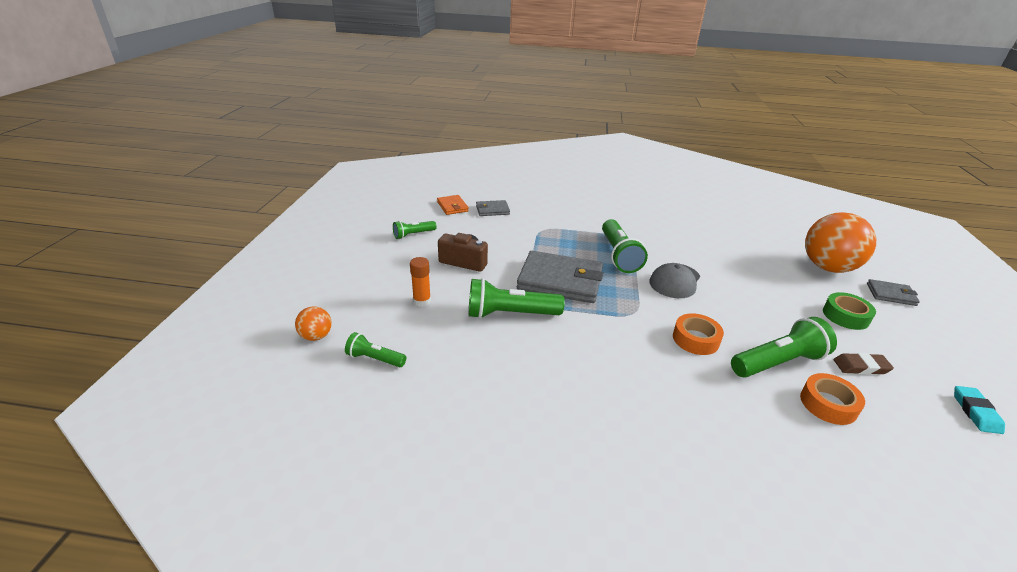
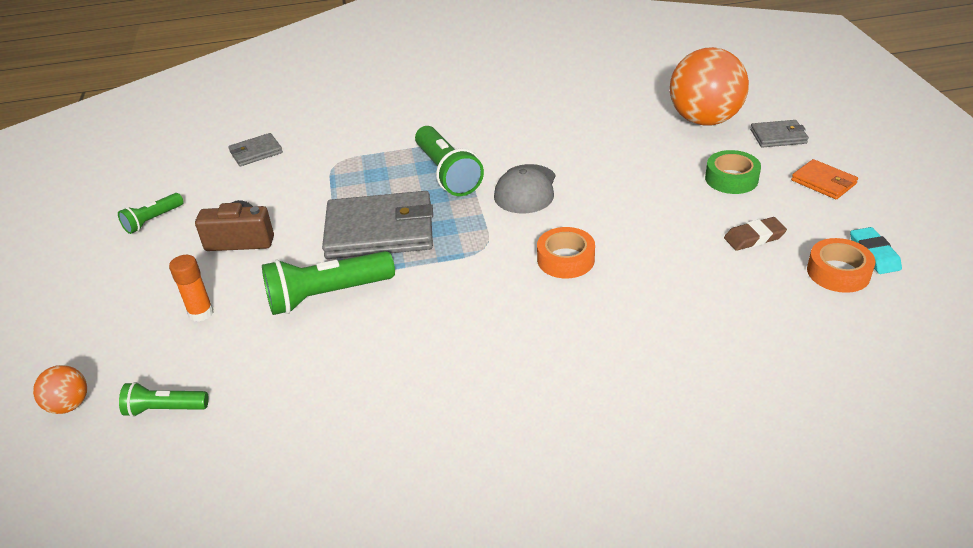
camera: 15 degrees left, 5 degrees up
(452, 206) = (195, 162): orange wallet -> orange wallet (823, 182)
(778, 362) = (664, 260): green flashlight -> none
(828, 404) = (724, 293): orange tape -> orange tape (838, 272)

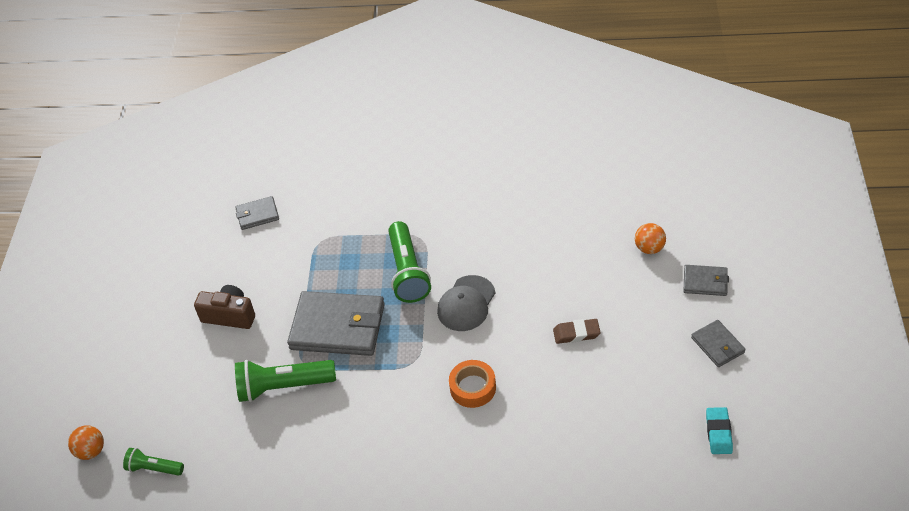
camera: 15 degrees right, 10 degrees up
(153, 220) = (166, 280): green flashlight -> none
(201, 313) = (189, 385): orange glue stick -> none
(704, 120) = (649, 248): orange ball -> orange ball, size x0.45
(731, 179) = (641, 325): green tape -> none
(754, 237) = (630, 395): brown eraser -> brown eraser (576, 333)
(823, 182) = (717, 345): orange wallet -> grey wallet
(838, 272) = (680, 445): orange tape -> none

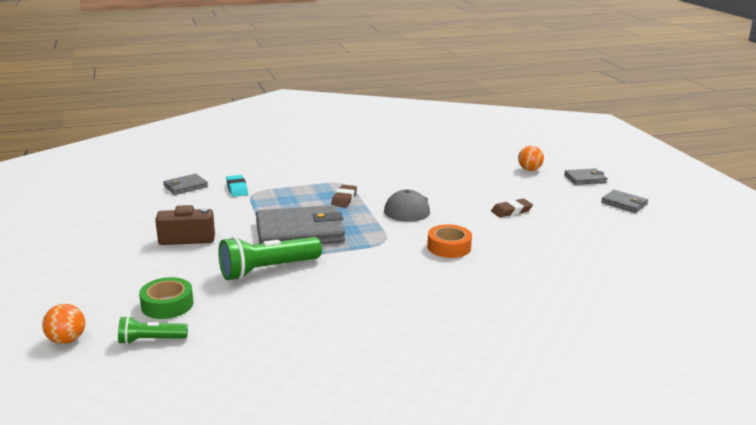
camera: 25 degrees left, 25 degrees down
(181, 420) = (167, 305): none -> green tape
(408, 272) = (344, 199): green flashlight -> brown eraser
(718, 433) = (670, 242): turquoise eraser -> turquoise eraser (237, 188)

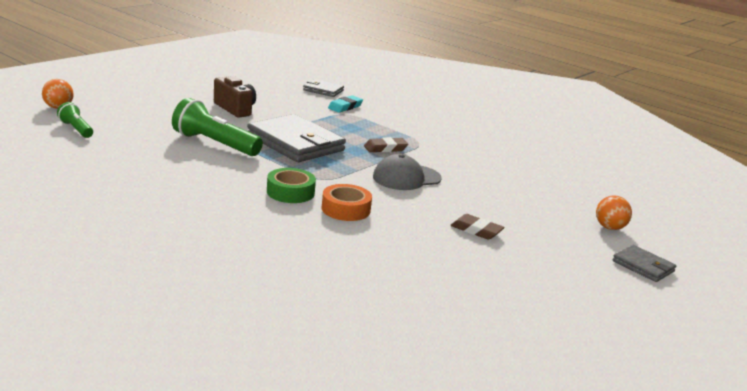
camera: 55 degrees right, 0 degrees up
(167, 305) = (128, 124): green tape -> green tape (290, 192)
(624, 203) = (608, 301): grey wallet -> none

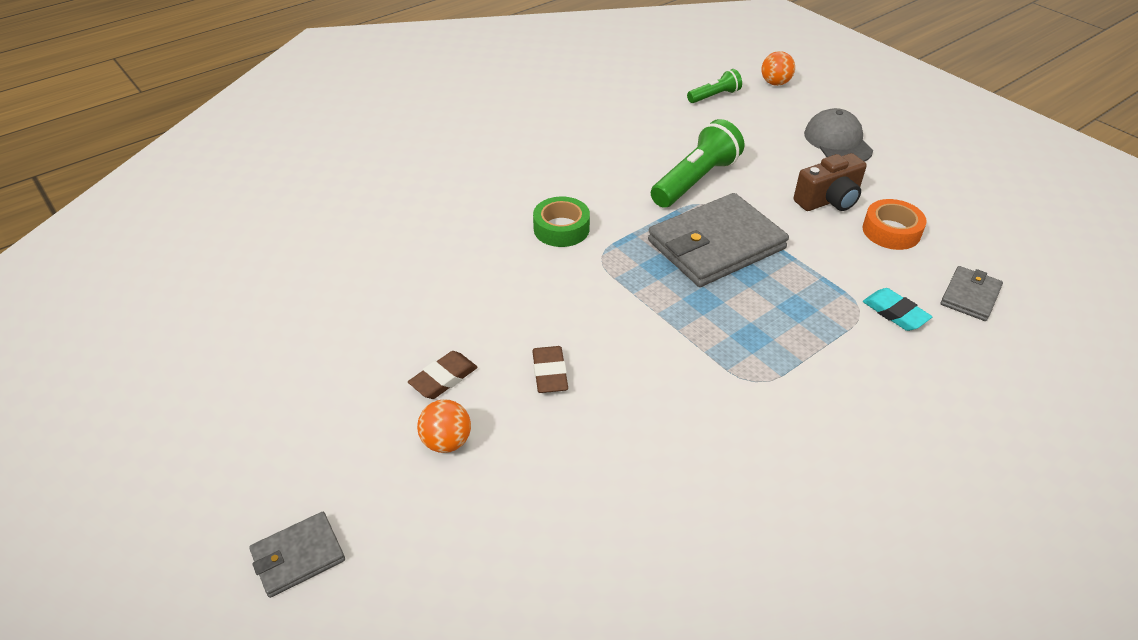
camera: 105 degrees right, 20 degrees up
(346, 209) = (514, 267): orange tape -> orange tape (891, 231)
(385, 148) = (718, 334): brown eraser -> brown eraser (550, 373)
(406, 178) = (610, 338): grey cap -> grey cap (837, 142)
(609, 228) = (424, 563): orange ball -> orange ball (447, 441)

